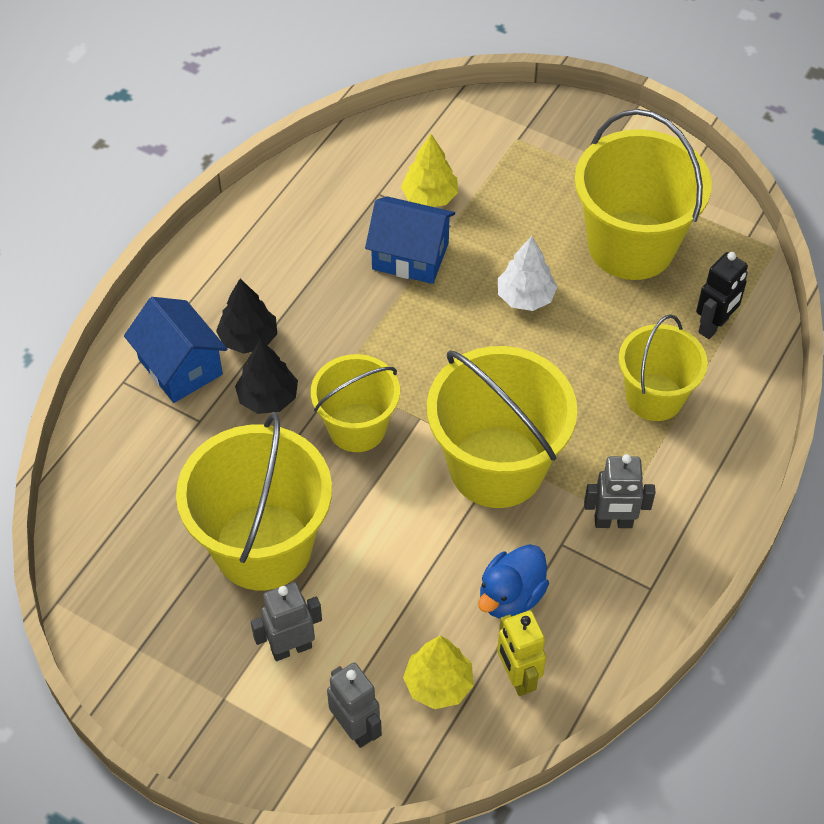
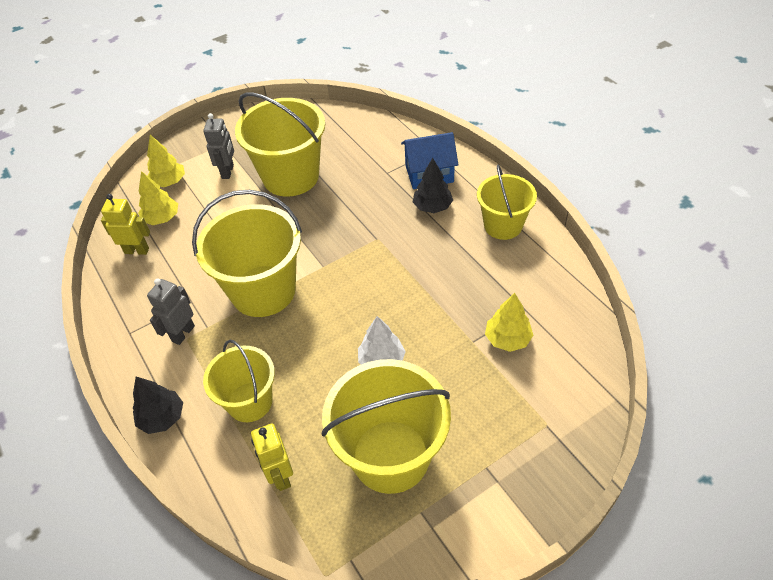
camera: 120 degrees right, 5 degrees down
(268, 398) = (383, 203): black tree -> black tree (162, 417)
(356, 728) = (169, 182): grey robot -> yellow tree
(357, 427) = (336, 235): yellow bucket -> yellow bucket (503, 225)
(410, 256) = (456, 307): blue house -> none
(511, 596) = (181, 265): blue duck -> none
(713, 326) = (280, 476): black robot -> yellow robot

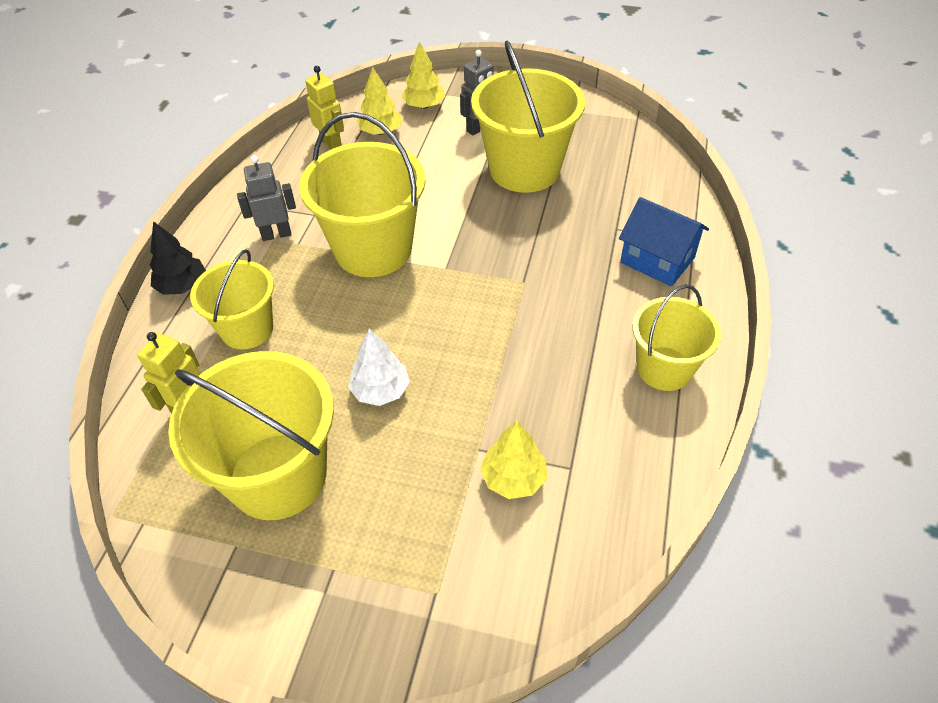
camera: 45 degrees right, 0 degrees up
(432, 207) = (616, 293): black tree -> none

